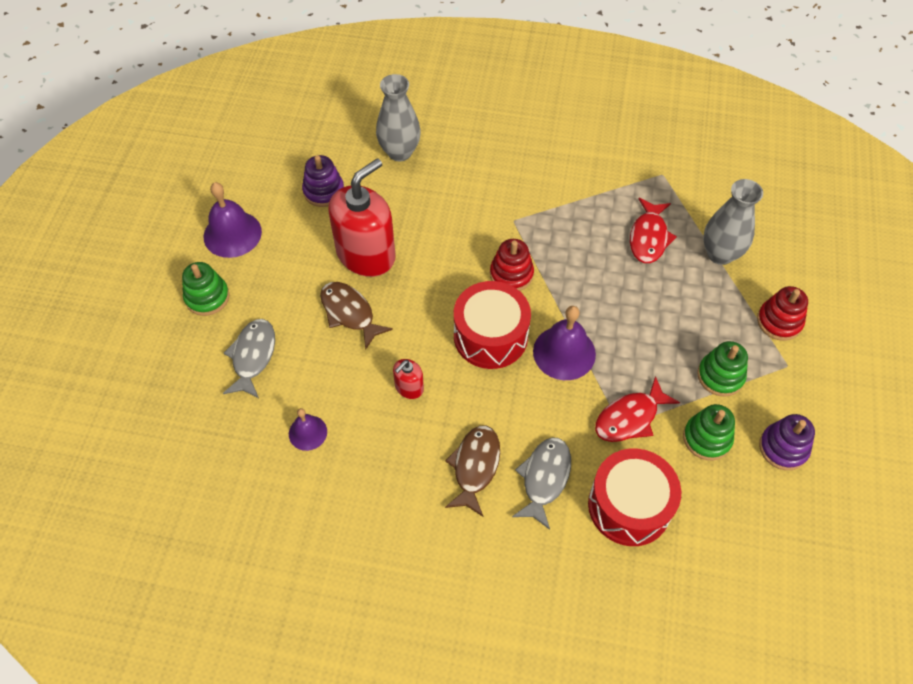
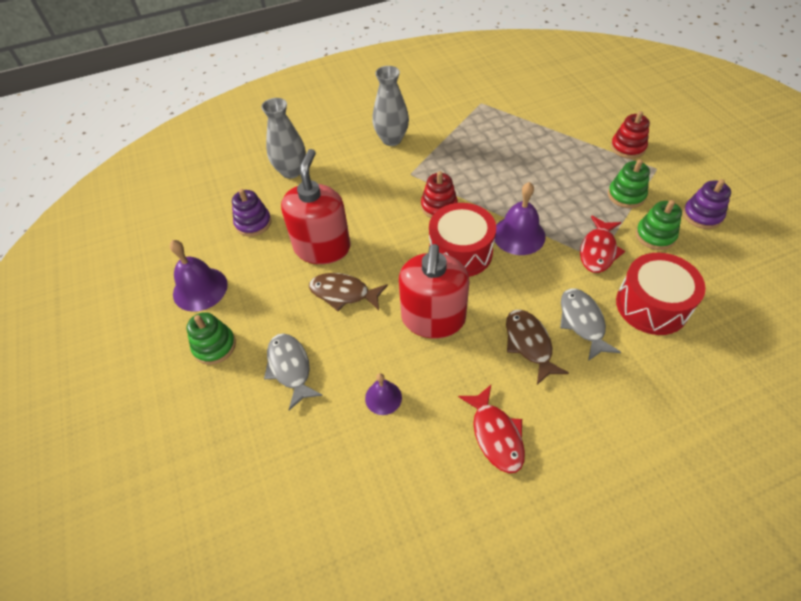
camera: 30 degrees left, 5 degrees down
(409, 387) = (433, 318): red soap dispenser -> red soap dispenser, size x2.26
(649, 237) = (506, 141): red fish -> red fish (496, 435)
(720, 254) = (557, 129): grey vase -> grey vase (392, 139)

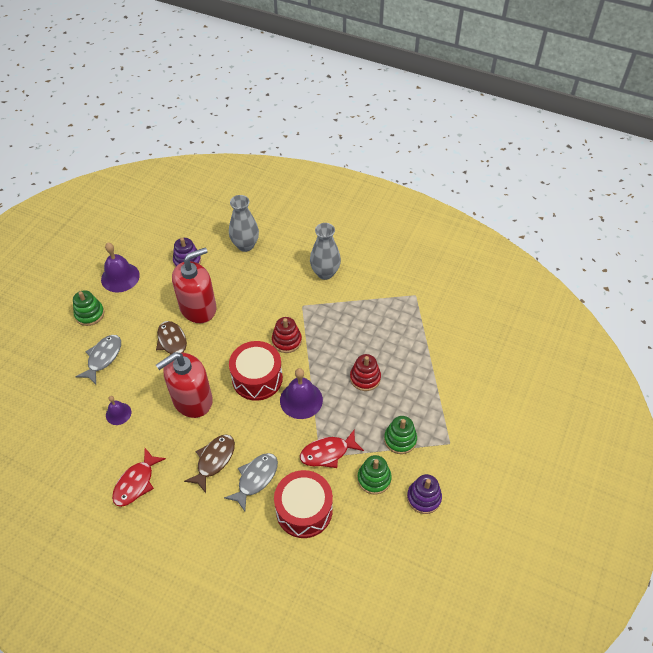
camera: 45 degrees right, 0 degrees up
(627, 147) = (456, 412): red stacking toy -> red stacking toy (365, 378)

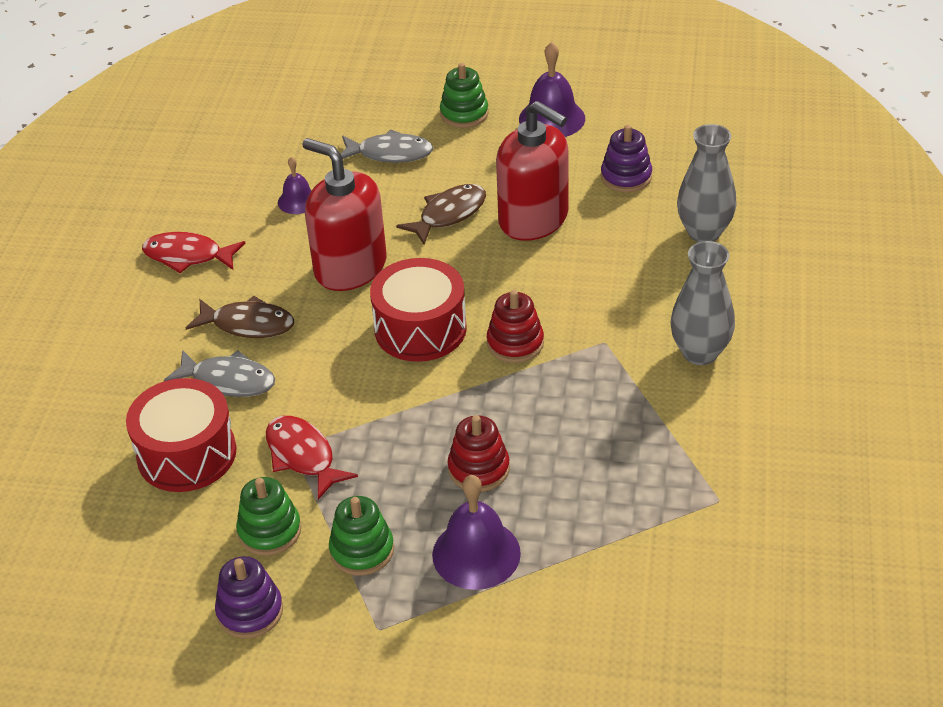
camera: 75 degrees right, 10 degrees down
(301, 400) = (398, 395): purple bell -> purple bell (476, 553)

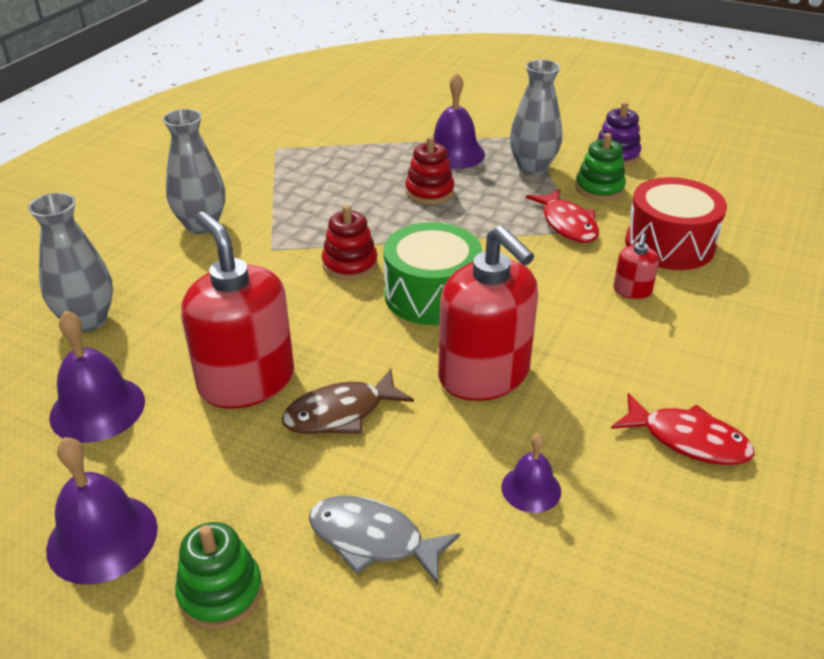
camera: 165 degrees left, 5 degrees down
(228, 381) = (632, 291): grey fish -> red soap dispenser
(248, 324) = (610, 338): brown fish -> none
(362, 550) = (532, 168): green stacking toy -> grey vase
(420, 329) = (431, 295): red drum -> green drum
(626, 177) = (97, 408): purple stacking toy -> purple bell

